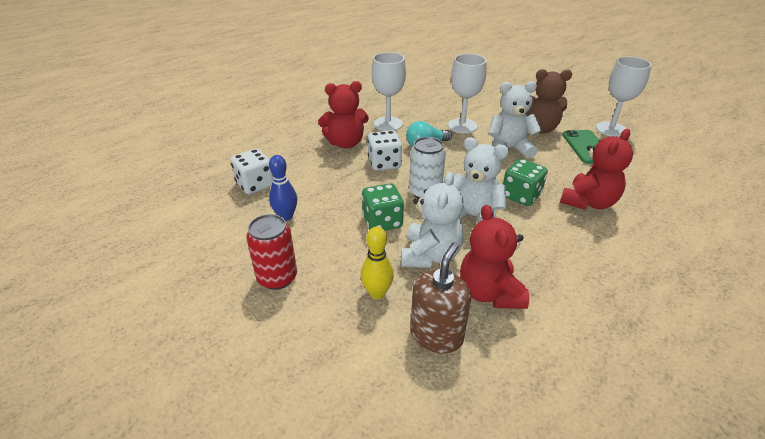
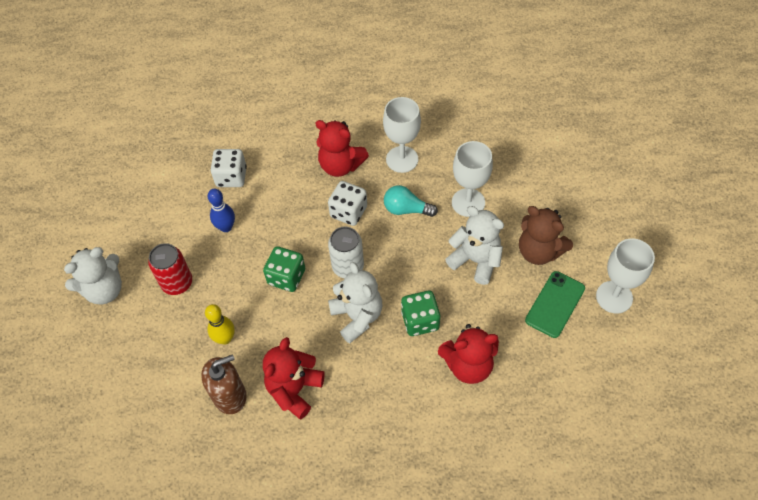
camera: 40 degrees right, 20 degrees up
(430, 255) = (289, 331): white teddy bear -> white teddy bear (104, 290)

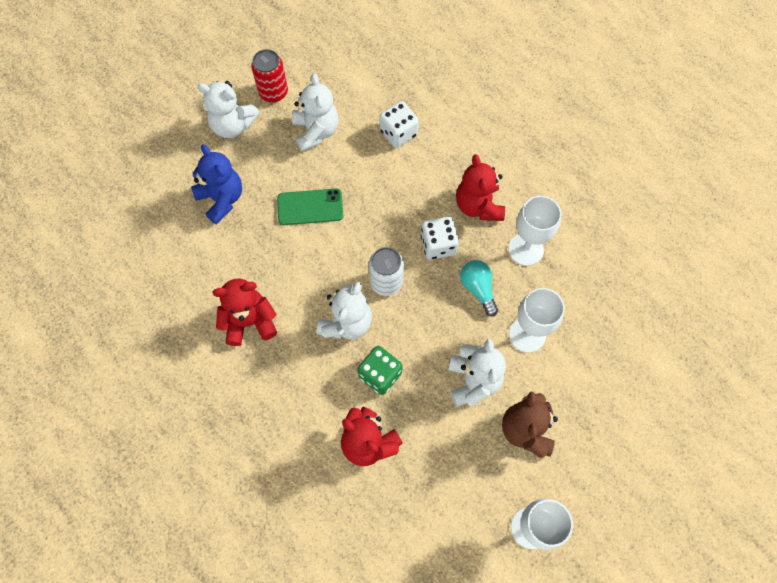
camera: 50 degrees right, 10 degrees up
(164, 342) = (222, 199): none -> blue teddy bear
(173, 232) = (316, 131): none -> white teddy bear
(177, 283) = (276, 169): red can -> red can (273, 92)
(225, 338) = (255, 239): yellow bowling pin -> none
(226, 227) = (350, 165): blue bowling pin -> none
(230, 396) = (212, 279): brown soap dispenser -> none
(286, 277) = (341, 243): green dice -> none
(555, 304) = (482, 478): green phone -> green phone (310, 207)

